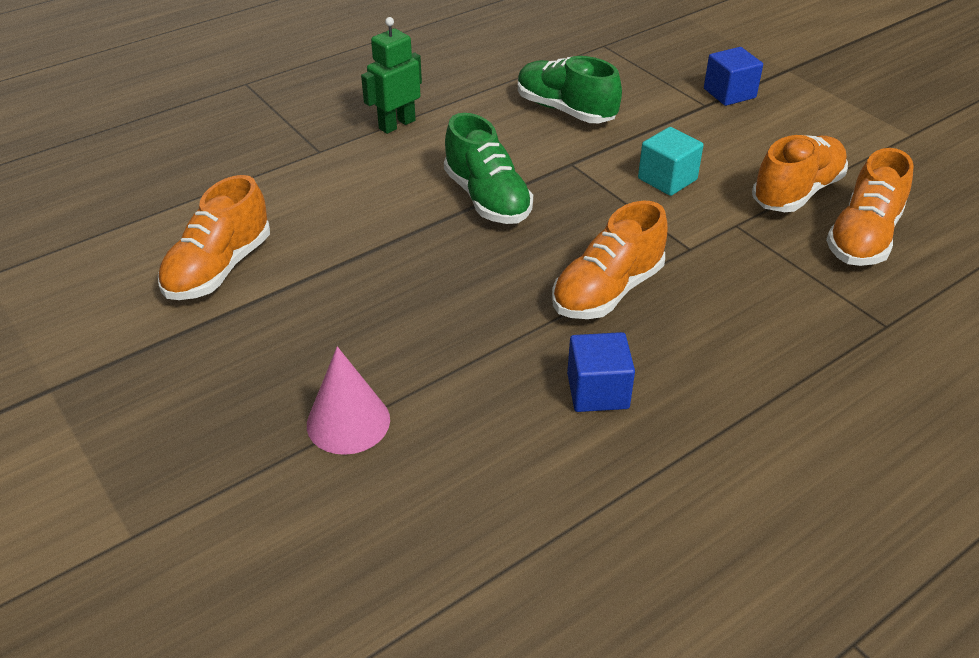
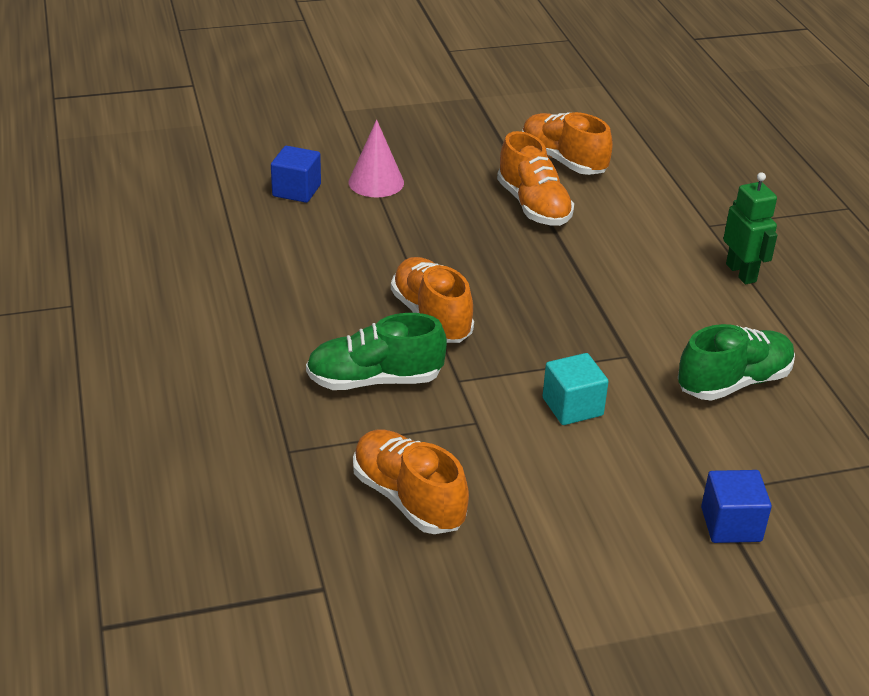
camera: 110 degrees right, 5 degrees down
(487, 198) = (592, 292): green shoe -> green shoe (374, 380)
(597, 391) = (330, 279): blue cube -> blue cube (296, 190)
(796, 192) = (506, 487): orange shoe -> orange shoe (533, 206)

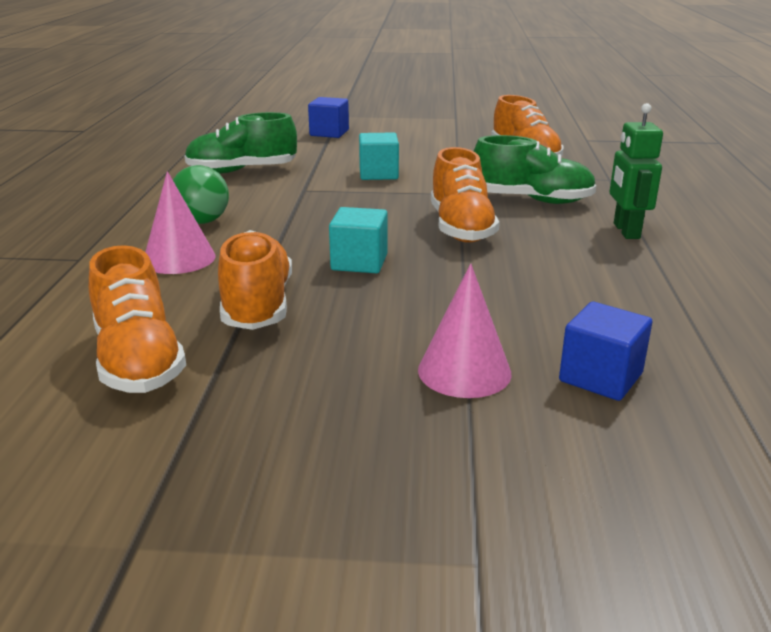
camera: 160 degrees left, 10 degrees down
(494, 257) = (359, 262): none -> turquoise cube
(635, 238) = (179, 258): none -> pink cone
(670, 284) = (202, 221): none -> green ball
(741, 273) = (120, 221): green robot -> green robot (625, 231)

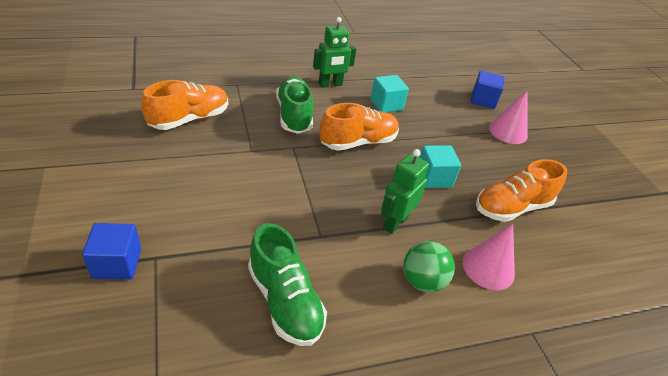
camera: 115 degrees left, 15 degrees up
(139, 361) = (592, 235): orange shoe -> none
(294, 223) = (395, 222): none -> green robot
(378, 174) = (262, 196): turquoise cube -> turquoise cube (386, 104)

